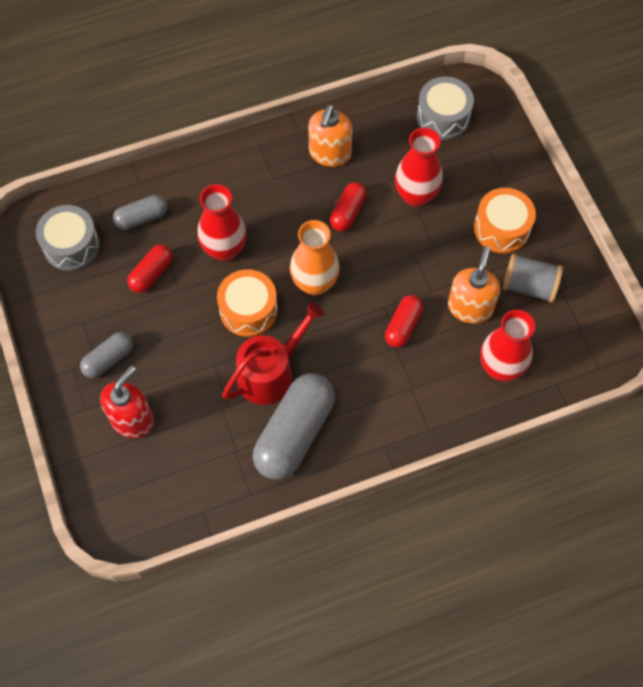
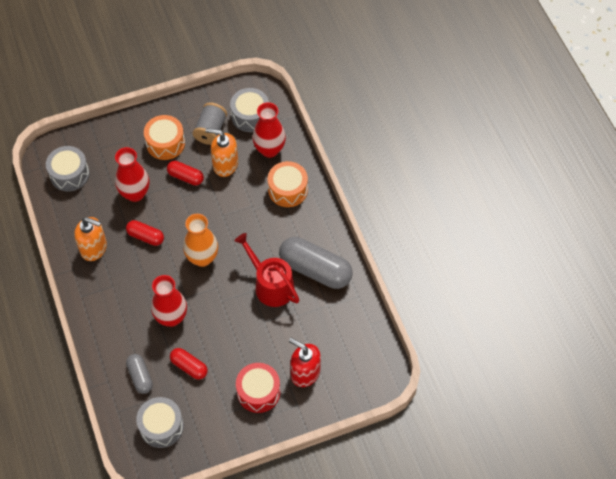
camera: 90 degrees left, 5 degrees down
(108, 359) = (258, 392): grey capsule -> red drum
(248, 310) = (222, 300): orange drum -> orange drum (287, 190)
(403, 326) = (237, 204): red capsule -> red capsule (185, 177)
(560, 339) = (250, 116): none -> grey drum

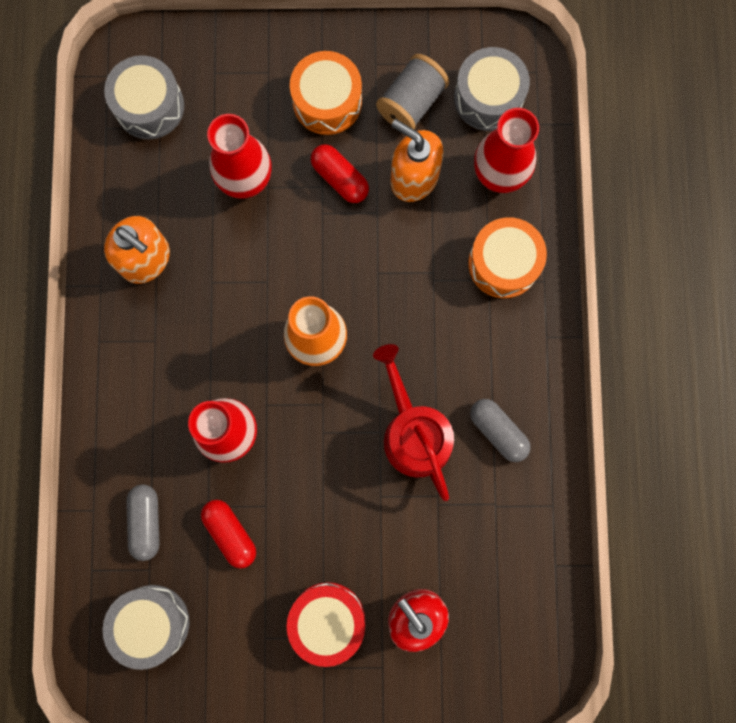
camera: 20 degrees right, 20 degrees up
(145, 236) = (237, 268): red capsule -> none
(315, 270) = (498, 431): grey capsule -> grey capsule, size x0.53

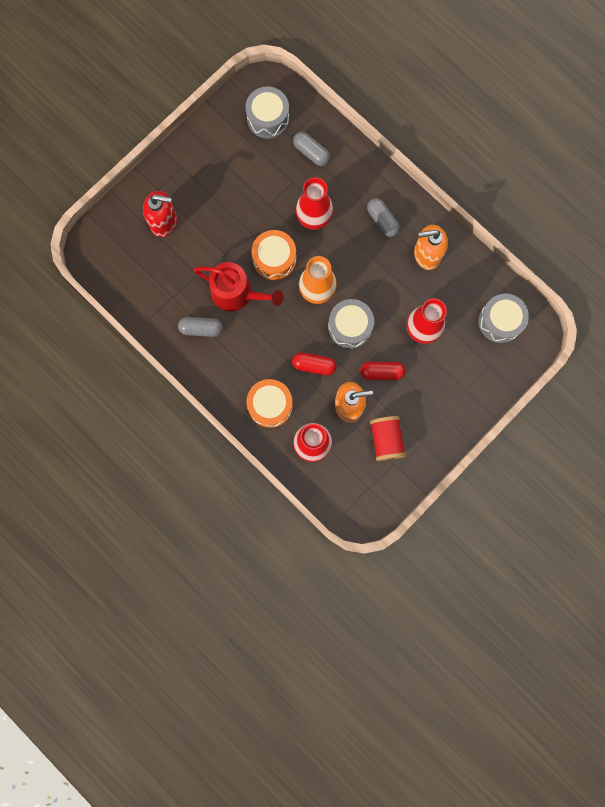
camera: 135 degrees right, 0 degrees up
(153, 350) = (382, 220): none -> grey capsule
(230, 533) = (272, 181): red capsule -> red capsule (314, 365)
(327, 101) = (424, 402): orange drum -> orange drum (274, 259)
(327, 620) = (198, 186): red drum -> none
(411, 102) = (386, 440): grey spool -> red spool
(488, 98) = (353, 477): grey drum -> grey drum (350, 327)

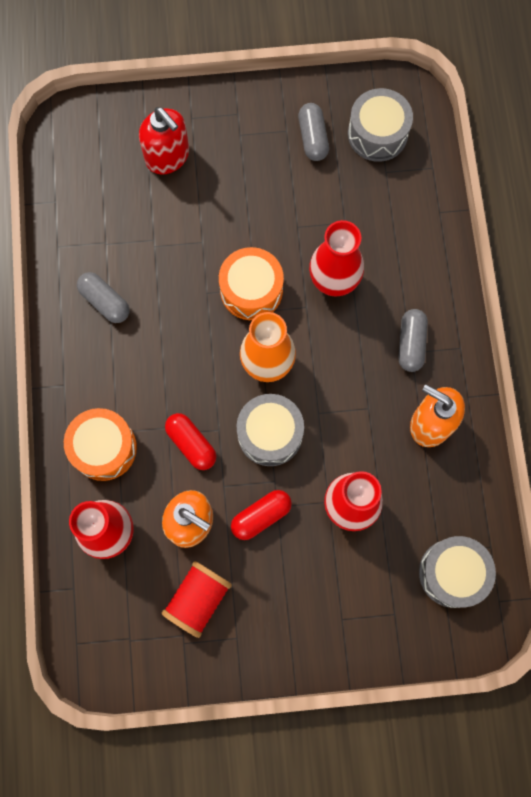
camera: 40 degrees right, 5 degrees down
(237, 293) = (177, 294): red watering can -> none
(311, 152) = (394, 207): grey capsule -> grey capsule (313, 138)
(381, 372) = (261, 516): red capsule -> red capsule turned 75 degrees counterclockwise

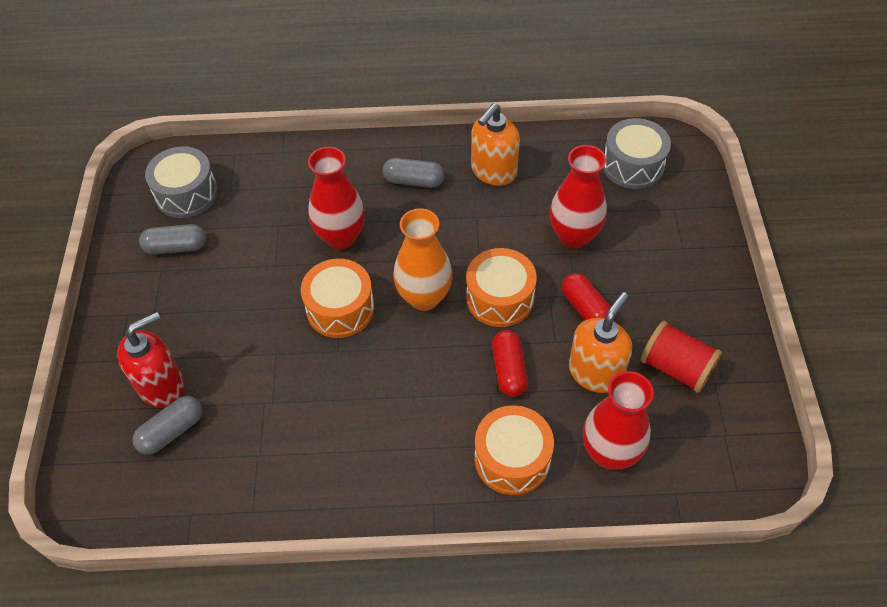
camera: 85 degrees left, 20 degrees down
(105, 302) = (333, 456): grey capsule -> grey capsule (172, 431)
(191, 444) = (509, 370): red capsule -> red capsule turned 60 degrees counterclockwise
(270, 434) = (500, 298): grey drum -> orange drum

